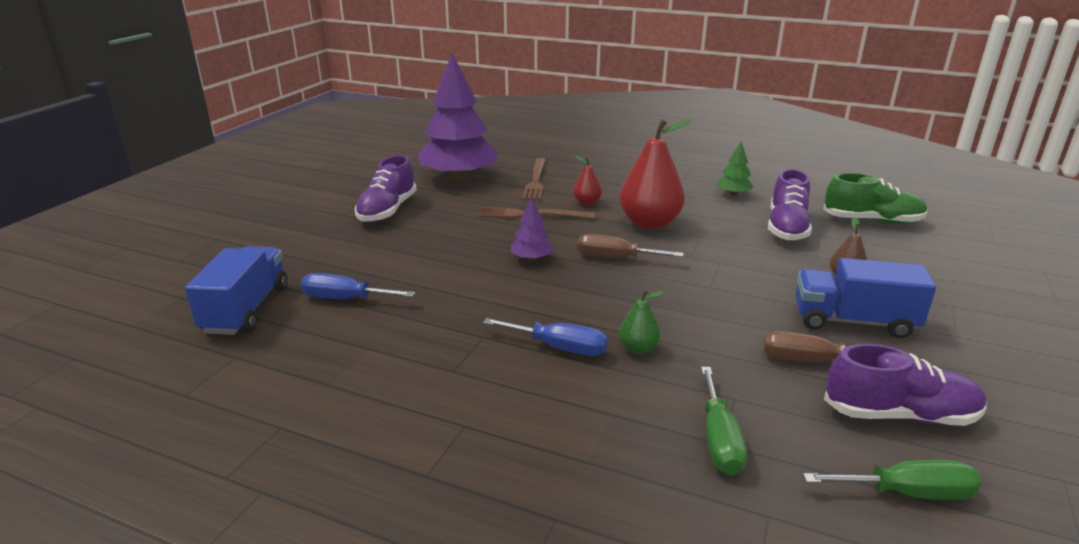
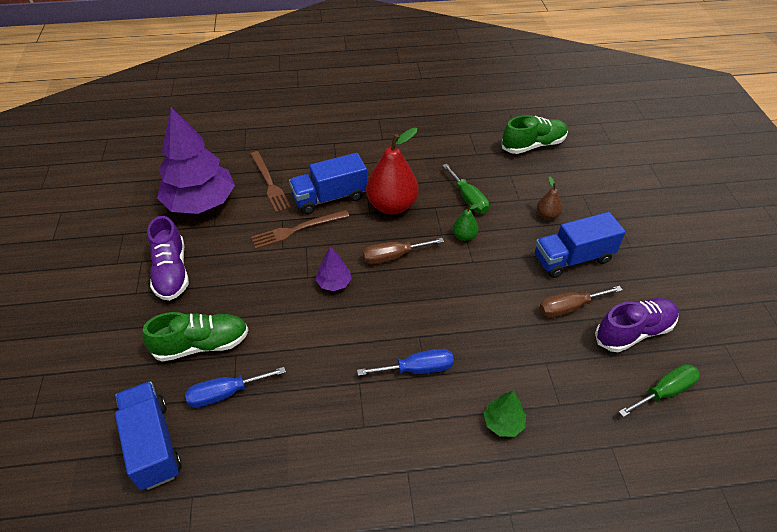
camera: 30 degrees left, 20 degrees up
(361, 261) = (201, 345): none -> green shoe
(587, 203) = (330, 197): red pear -> blue truck
(638, 348) = (466, 345): green pear -> green pear (464, 236)
(719, 440) = (557, 402): green screwdriver -> green screwdriver (468, 199)
(733, 194) = (429, 146): green tree -> green tree (503, 423)
(786, 228) = (485, 174): purple shoe -> none

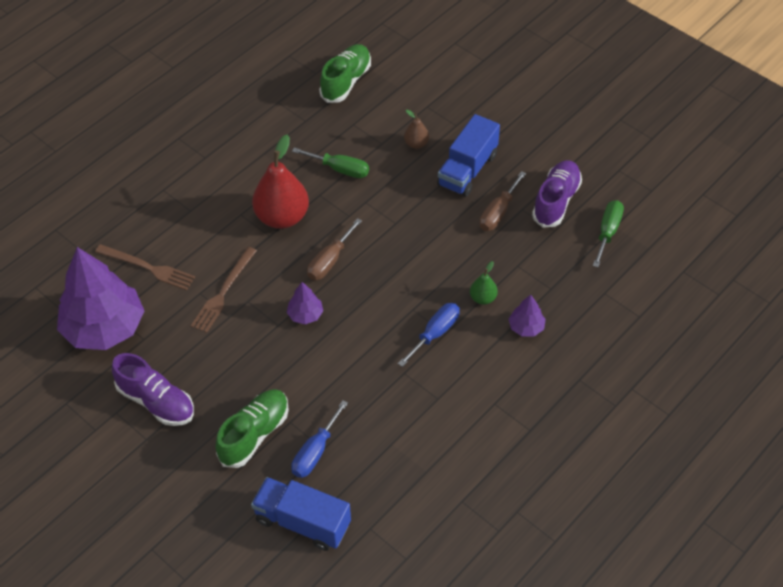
camera: 40 degrees left, 5 degrees up
(330, 197) = (219, 245): blue truck -> none
(464, 236) = (368, 205): green pear -> green pear (483, 298)
(503, 423) = (526, 327): green tree -> purple tree

